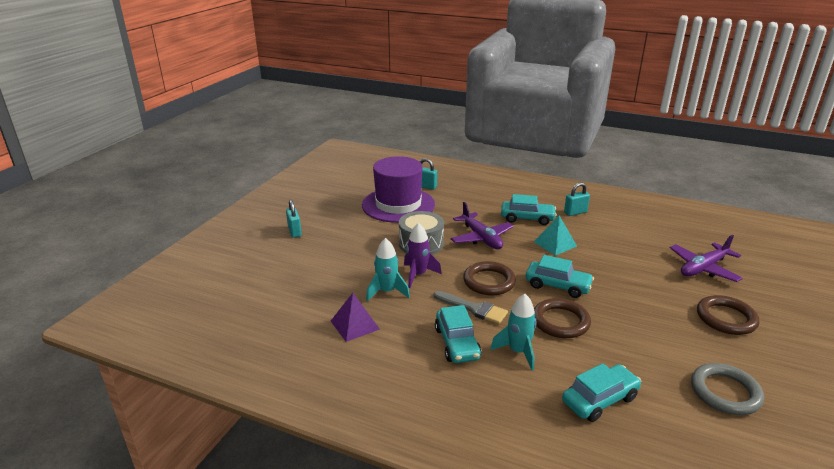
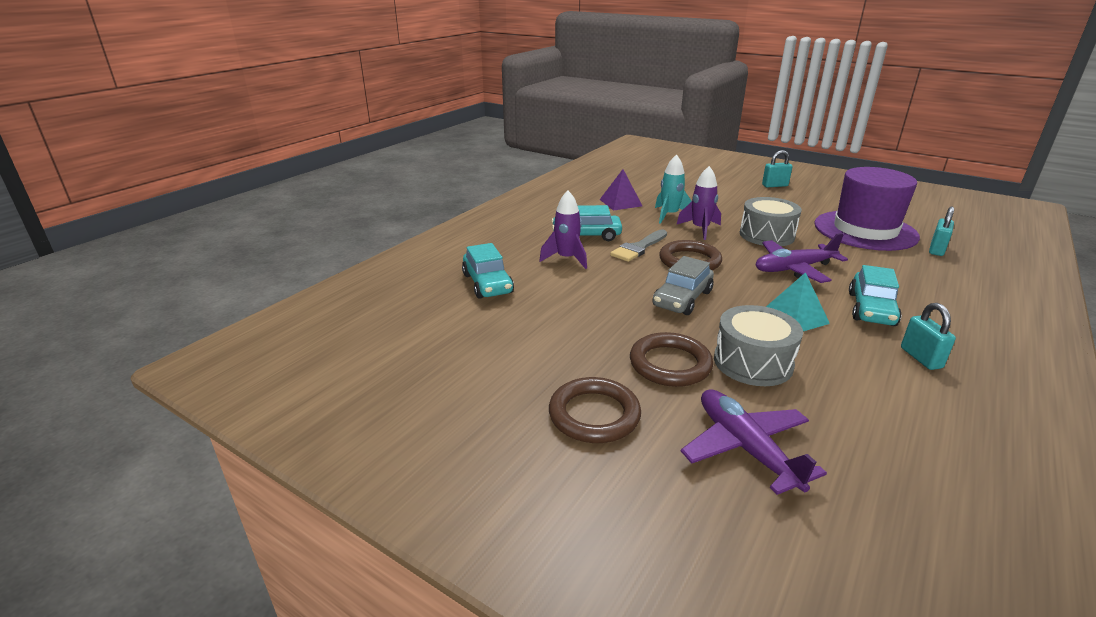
camera: 100 degrees right, 0 degrees up
(518, 352) = (566, 259): turquoise rocket -> purple rocket
(557, 286) = (682, 299): turquoise car -> grey car
(560, 321) = (609, 287): brown ring -> brown ring (670, 364)
(621, 261) = (753, 362): none -> grey drum
(725, 392) = (459, 357): grey ring -> none

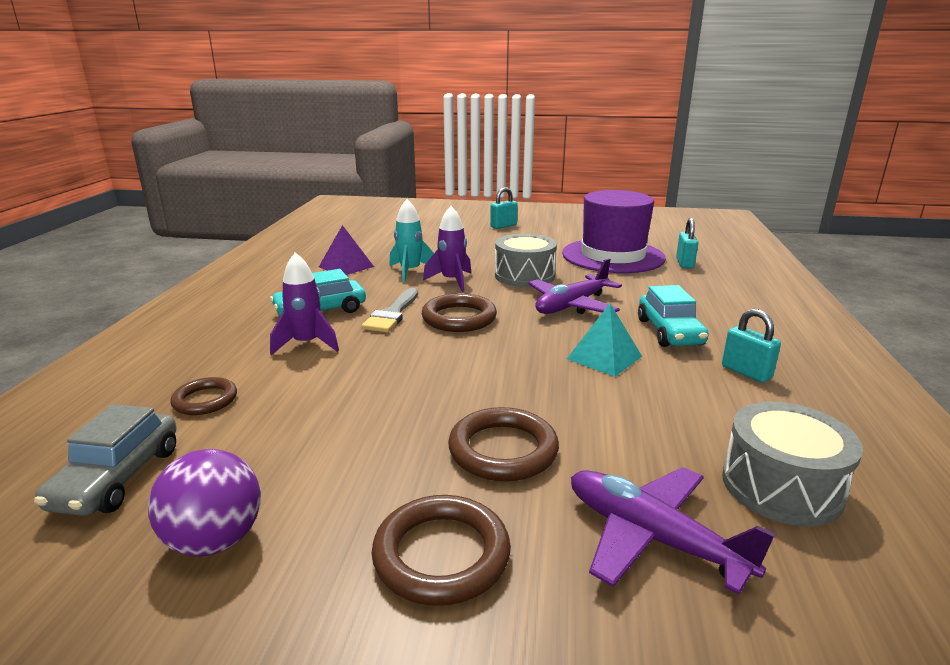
camera: 25 degrees left, 5 degrees down
(467, 368) = (215, 540): none -> purple ball
(487, 284) = (205, 400): turquoise car -> brown ring
(682, 299) = (474, 364): grey car -> grey car (118, 478)
(753, 362) = (594, 421): grey drum -> grey drum (781, 486)

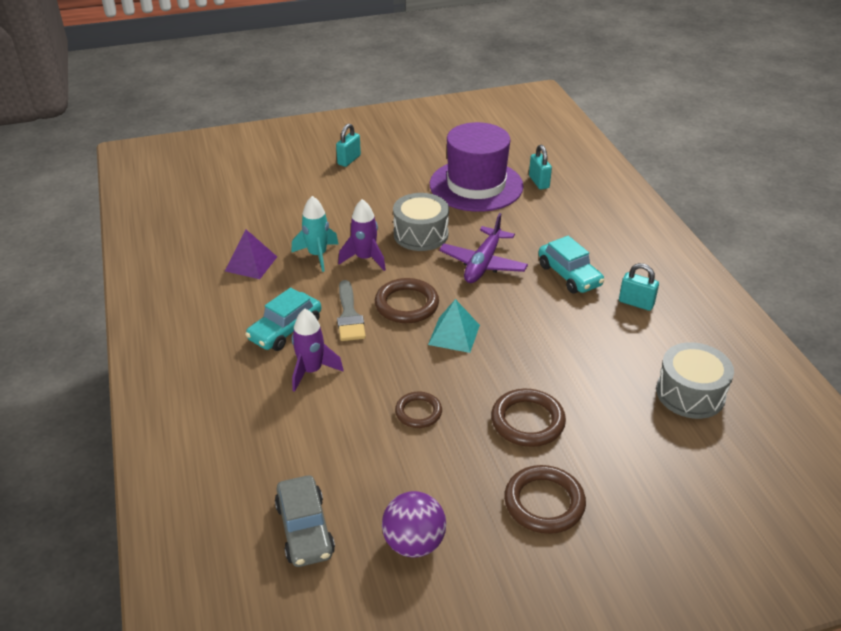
camera: 25 degrees left, 15 degrees up
(205, 400) = (291, 450): brown ring -> brown ring (418, 412)
(604, 357) = (539, 316): turquoise pyramid -> turquoise pyramid (454, 334)
(652, 537) = (642, 451): purple plane -> none

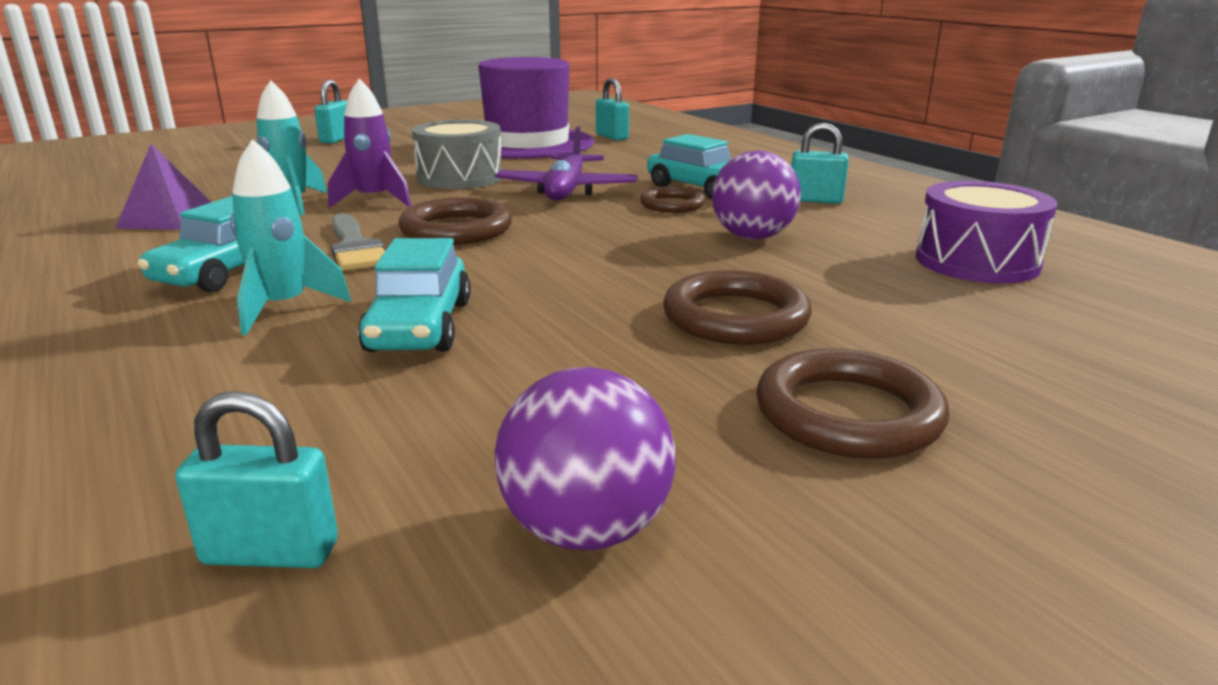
camera: 15 degrees left, 15 degrees down
(305, 529) = (270, 553): grey car -> turquoise padlock
(311, 371) = (284, 308): purple rocket -> turquoise rocket
(373, 399) = (420, 326): none -> turquoise car
(418, 412) = (518, 331): brown ring -> brown ring (672, 205)
(454, 334) = (550, 247): turquoise pyramid -> none
(573, 343) = (752, 237): none -> purple ball
(690, 393) = (976, 262): grey drum -> purple drum

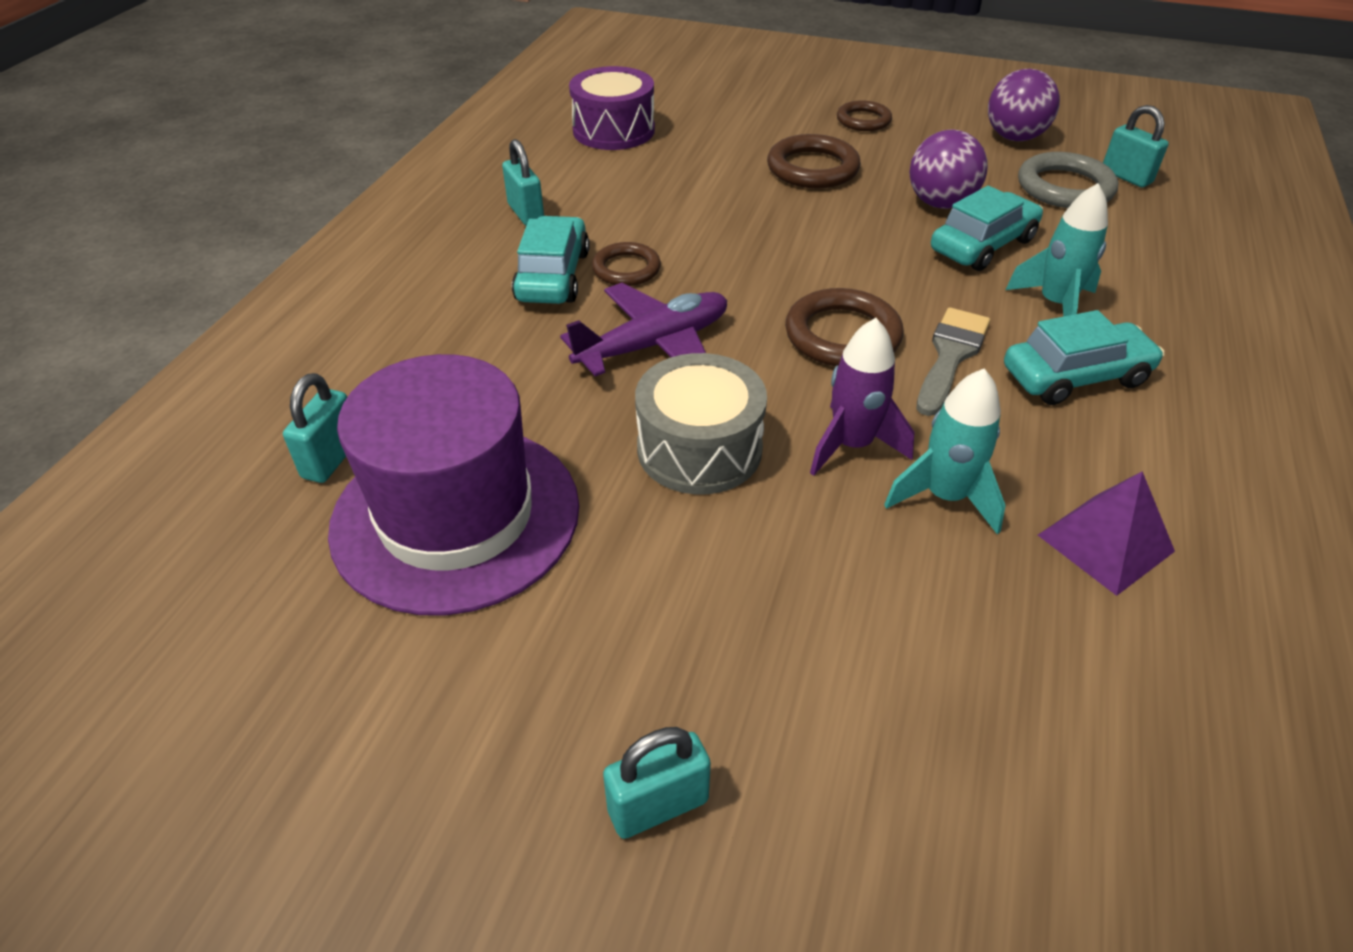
camera: 130 degrees left, 20 degrees up
(381, 459) = (1065, 187): none -> grey ring
(752, 237) = (666, 207): purple ball -> purple ball (940, 203)
(848, 413) = (863, 120): brown ring -> brown ring, size x0.64

